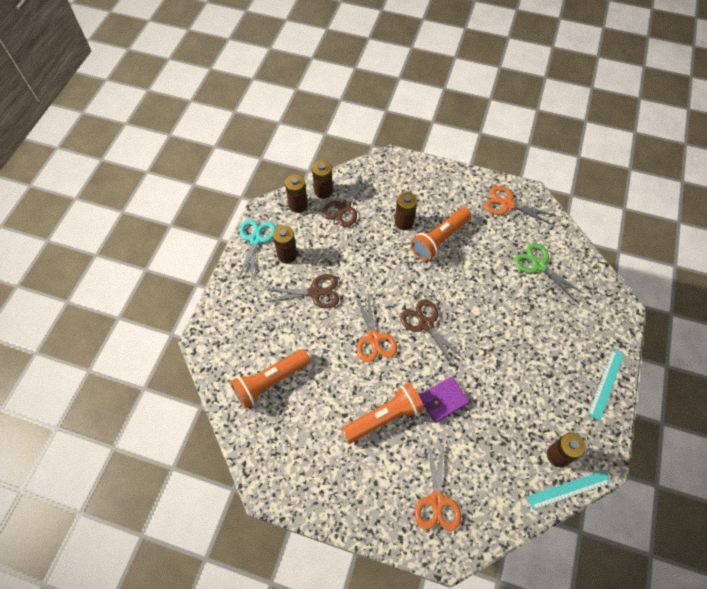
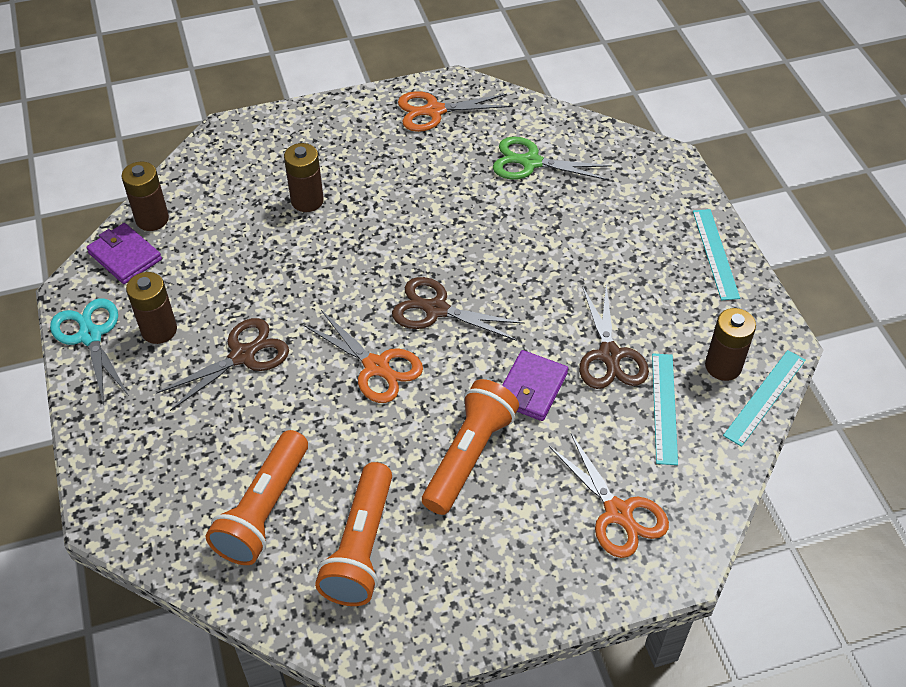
camera: 35 degrees left, 10 degrees down
(298, 205) = (125, 256): brown battery -> purple wallet
(344, 207) = (202, 224): brown scissors -> brown scissors (609, 355)
(440, 239) = (375, 197): orange flashlight -> orange flashlight (361, 546)
(506, 458) = (664, 407): none -> turquoise ruler

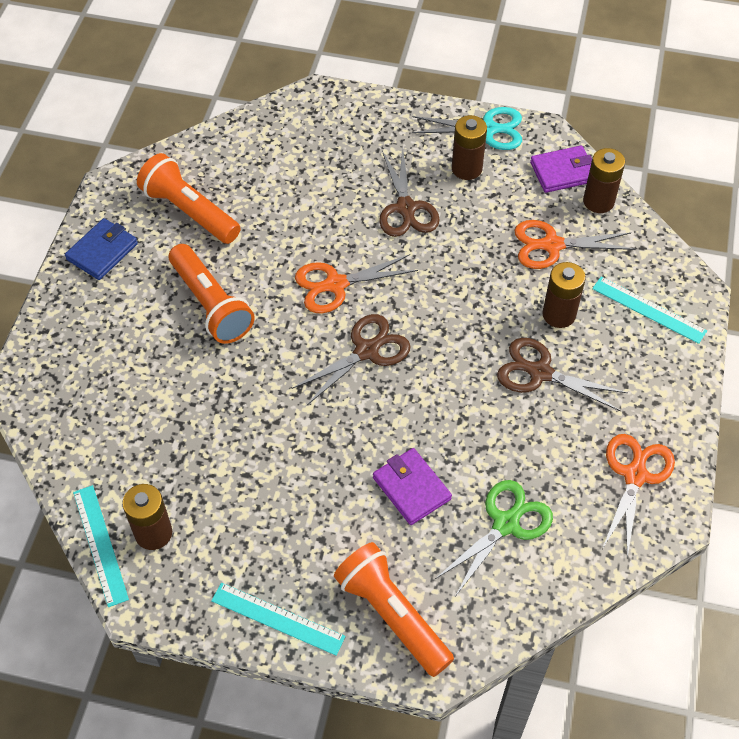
camera: 120 degrees right, 5 degrees up
(264, 509) = (259, 173): orange flashlight -> orange flashlight (392, 615)
(471, 600) = (102, 252): none -> blue wallet
(531, 388) = (239, 376): purple wallet -> purple wallet (411, 488)
(609, 355) = (229, 451): brown scissors -> brown scissors (540, 373)
(618, 512) = (91, 371): orange scissors -> orange scissors (552, 245)
(664, 407) = (150, 460): turquoise ruler -> turquoise ruler (648, 309)

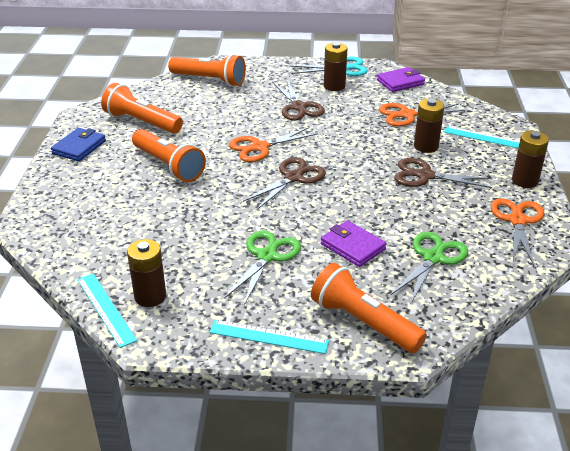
camera: 10 degrees left, 20 degrees down
(295, 132) = (209, 80): none -> orange flashlight
(302, 489) = (266, 256): none -> green scissors
(598, 201) = (430, 93): brown battery -> brown battery (525, 181)

